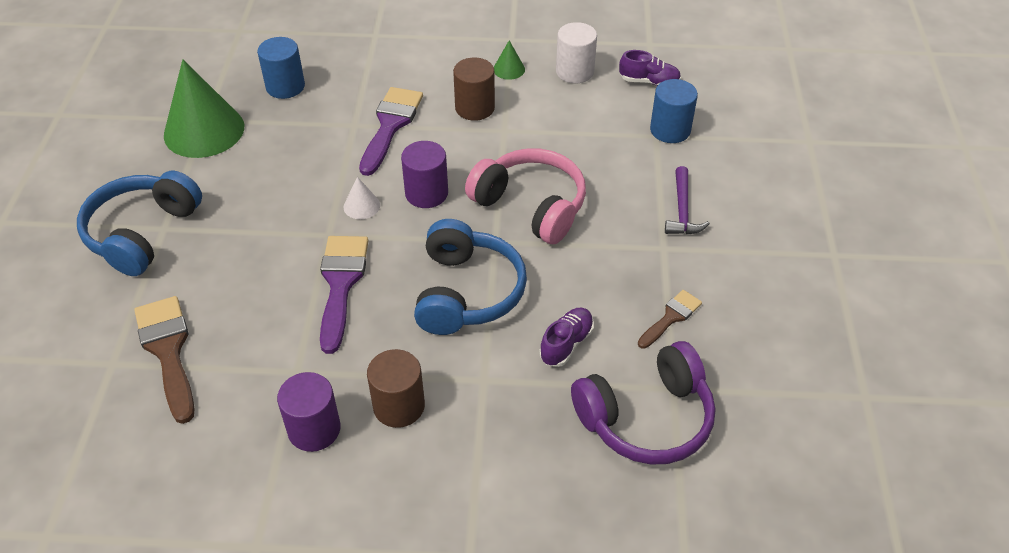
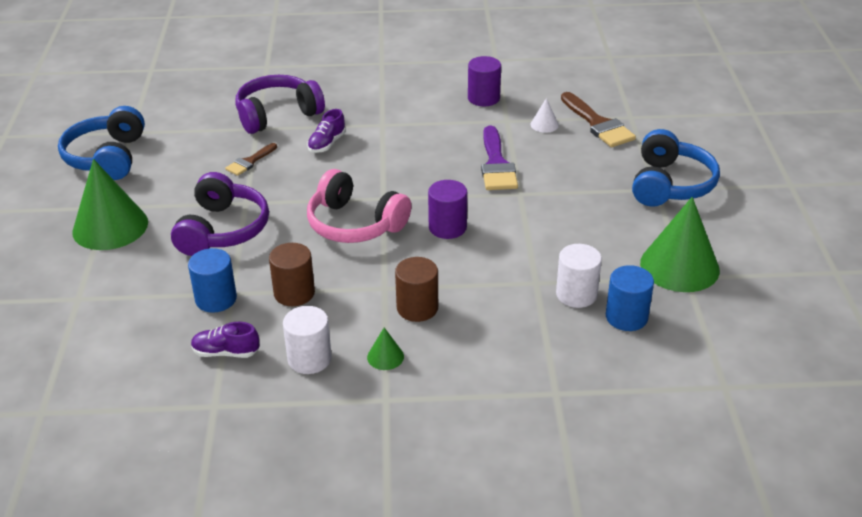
camera: 175 degrees right, 10 degrees down
(320, 110) = (576, 294): none -> white cylinder
(361, 206) = (500, 214): white cone -> white cone (544, 124)
(390, 125) = (499, 284): purple brush -> none
(399, 406) = (434, 110): brown cylinder -> brown cylinder (294, 293)
(467, 292) = (401, 166): blue headphones -> blue headphones (107, 157)
(682, 210) = (222, 230): purple hammer -> purple headphones
(816, 225) = (110, 226): none -> green cone

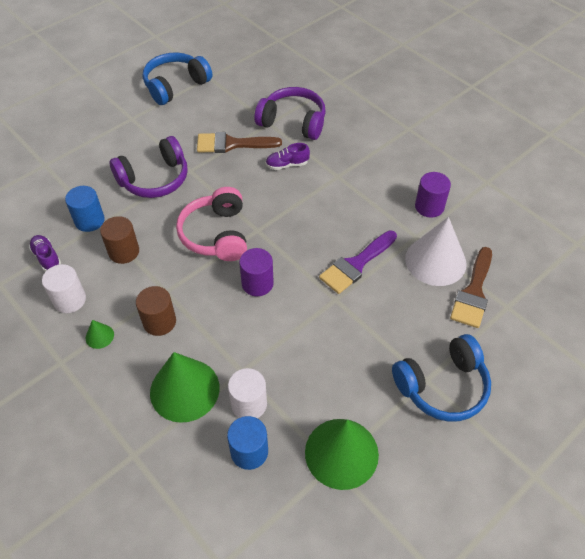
camera: 50 degrees right, 15 degrees up
(110, 226) = (115, 132): green cone -> green cone (184, 390)
(250, 162) = (232, 144): brown brush -> brown brush, size x1.74
(544, 124) = (435, 261): white cone -> white cone, size x2.33

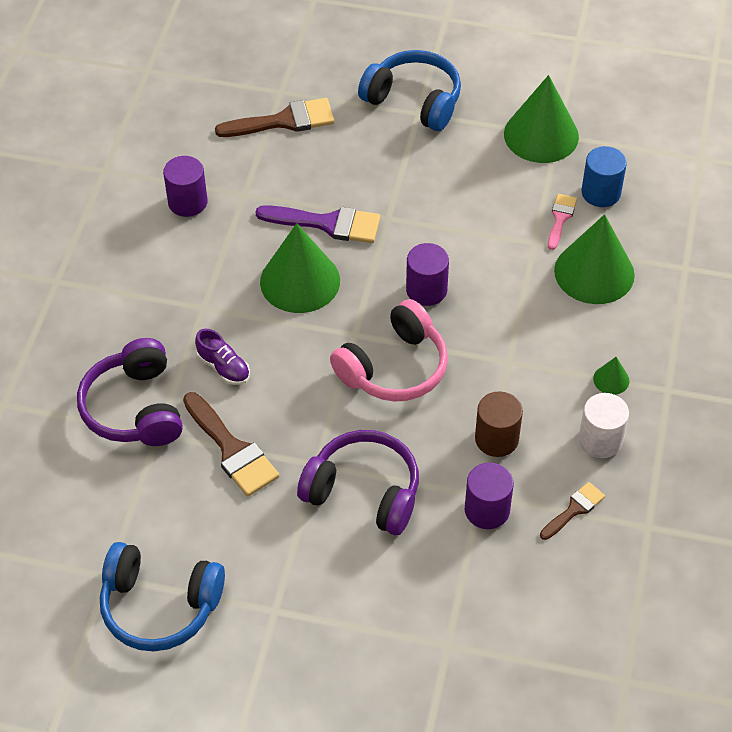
camera: 125 degrees left, 0 degrees up
(47, 258) = (574, 509): purple shoe -> brown brush
(89, 221) = (487, 510): blue cylinder -> purple cylinder
(159, 322) = (547, 341): brown cylinder -> none
(249, 404) = (560, 218): white cylinder -> pink brush
(320, 226) = (300, 281): none -> green cone
(435, 261) = (266, 164): white cone -> none

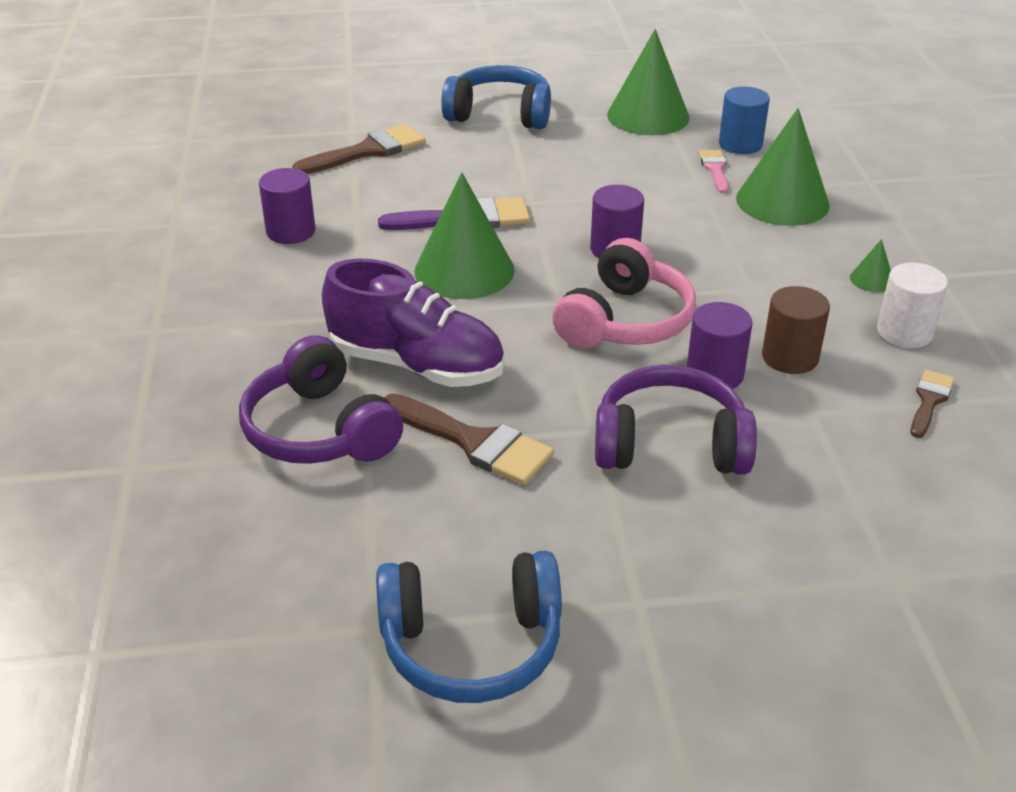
camera: 20 degrees left, 15 degrees down
(224, 367) = (416, 365): purple shoe -> purple shoe, size x2.12
(487, 510) = (831, 426): purple cylinder -> purple cylinder (714, 374)

